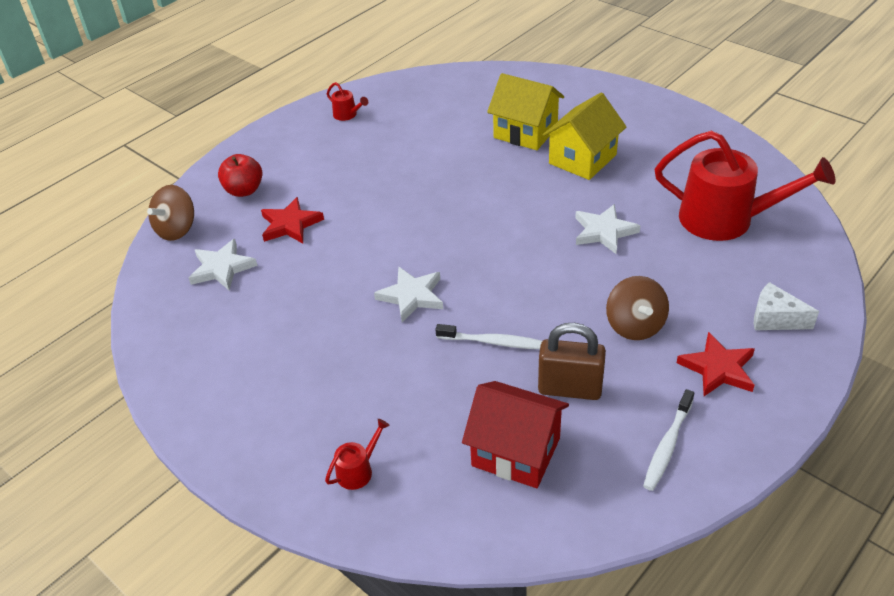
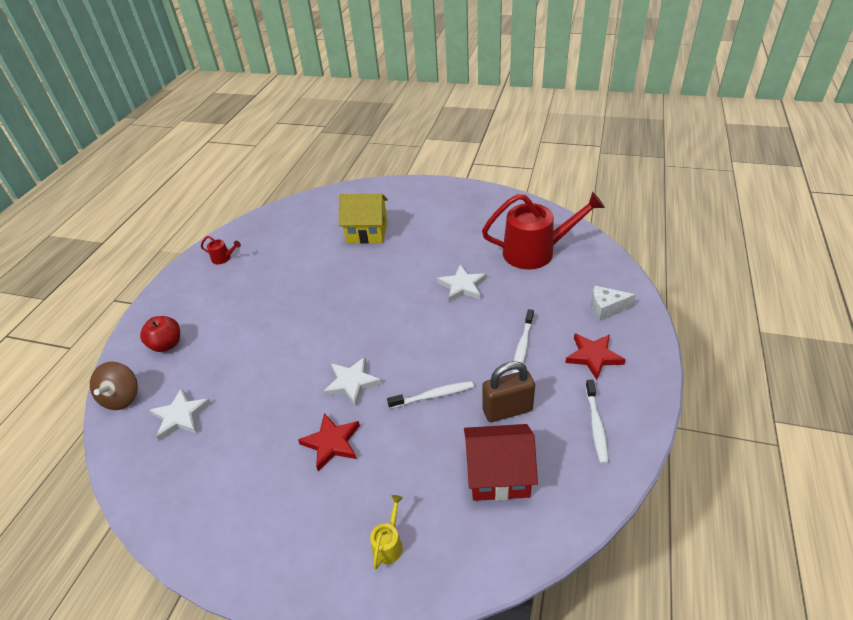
camera: 25 degrees left, 0 degrees up
(290, 224) = (222, 359): red star -> red star (332, 443)
(358, 470) = (389, 543): red watering can -> yellow watering can
(582, 159) = (418, 239): yellow house -> none
(635, 325) = (522, 346): brown spinning top -> white toothbrush

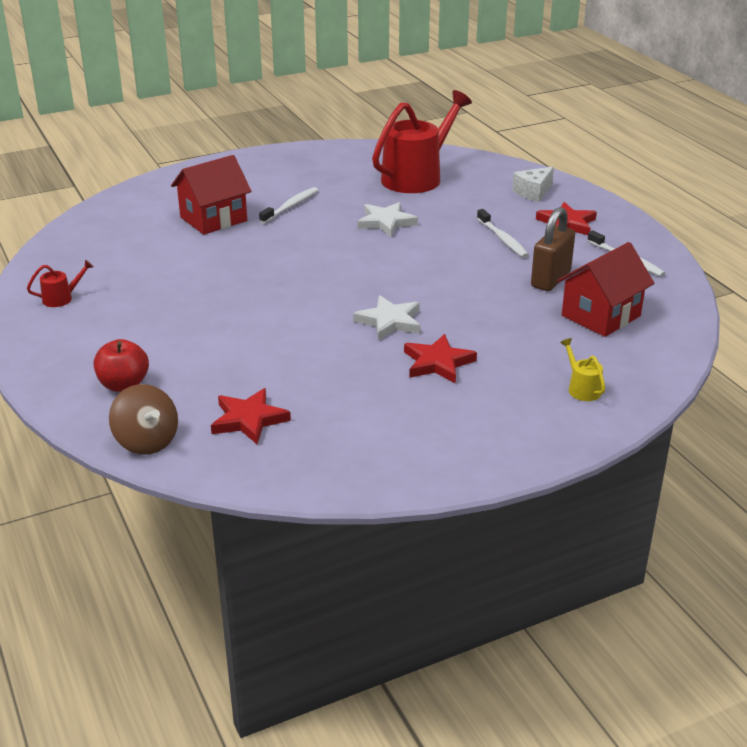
camera: 45 degrees left, 10 degrees down
(181, 416) = (248, 419): white star -> red star
(367, 232) = (213, 219): yellow house -> red house
(433, 395) = (477, 297): white toothbrush -> white toothbrush (291, 206)

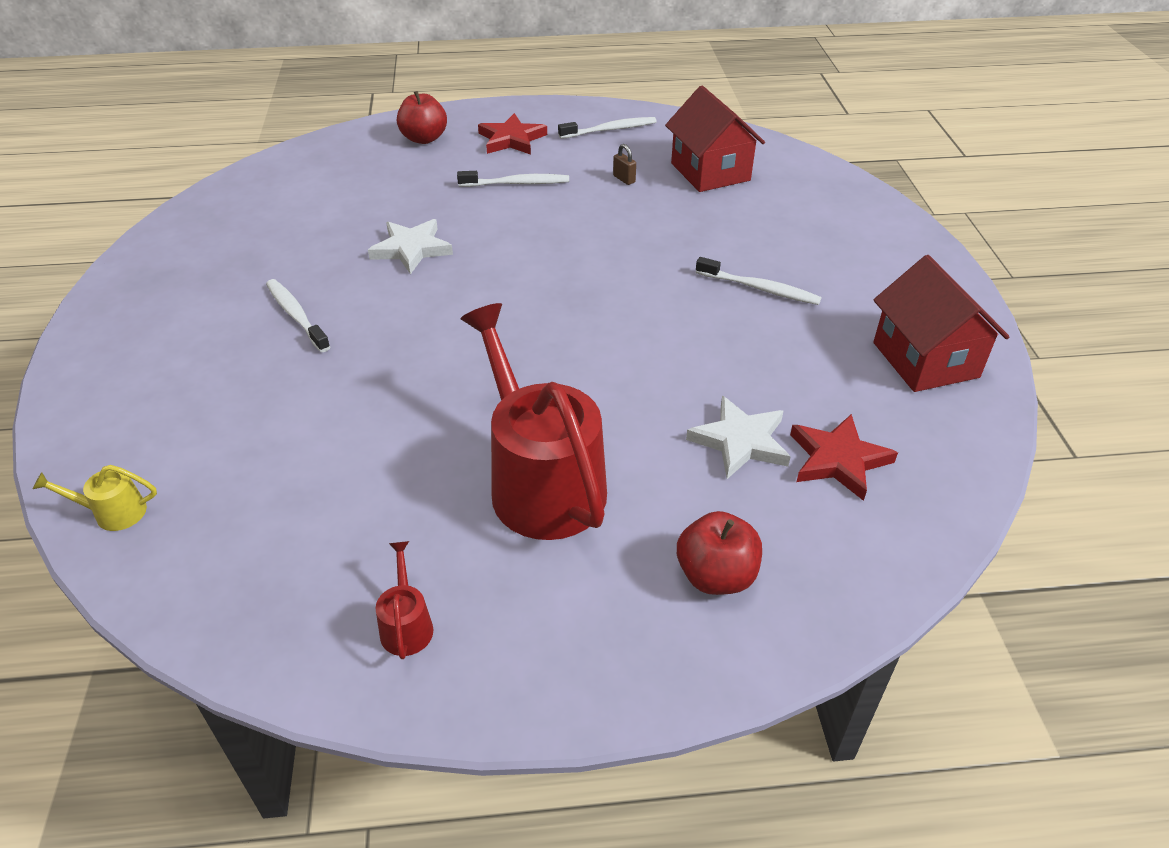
camera: 70 degrees left, 10 degrees up
(146, 441) = (868, 570): brown spinning top -> none
(213, 219) = (269, 397): red house -> red house (925, 360)
(389, 321) = (656, 301): white star -> white star (740, 441)
(417, 177) = (310, 199): red watering can -> red watering can (540, 480)
(438, 363) = (760, 288): red star -> white toothbrush
(533, 192) = (424, 139): white cheese -> red apple
(550, 280) = (624, 179): brown padlock -> brown padlock, size x0.43
(581, 388) = (837, 217): yellow watering can -> yellow watering can (113, 512)

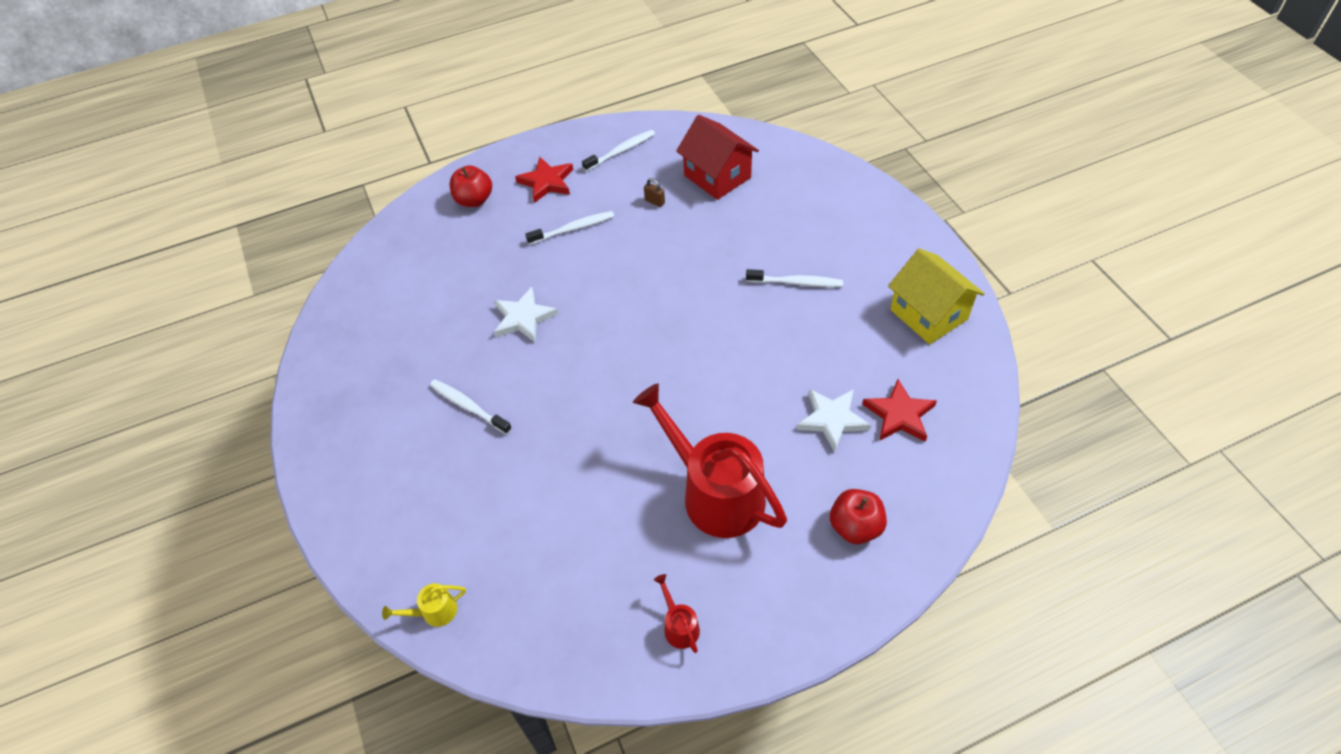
camera: 15 degrees left, 10 degrees up
(925, 360) = (928, 314): red house -> yellow house

